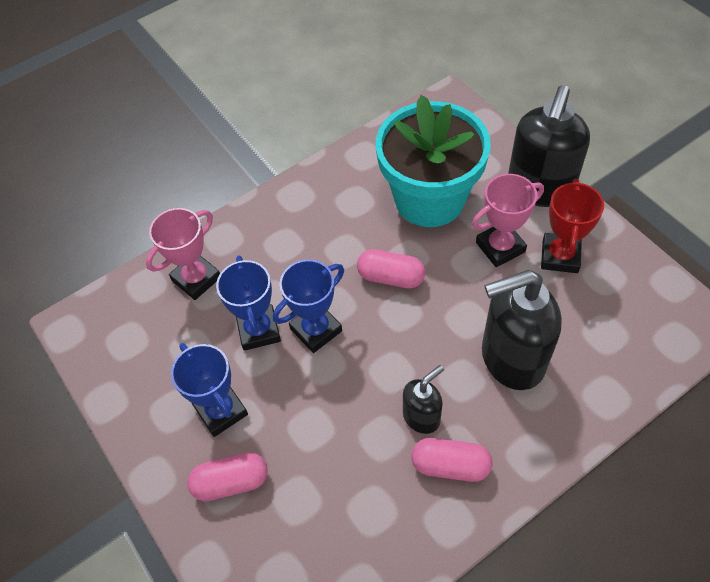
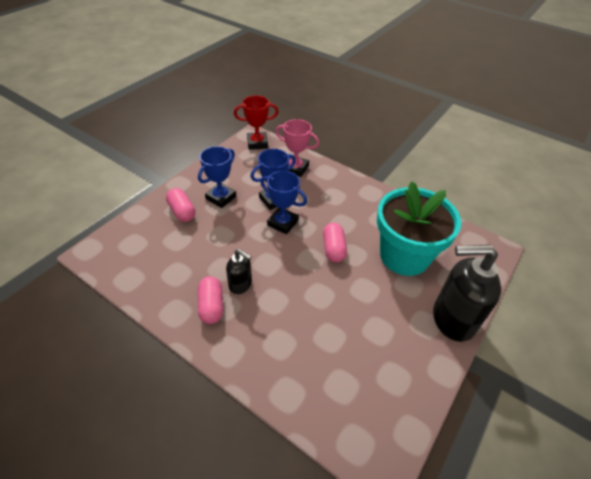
camera: 65 degrees right, 10 degrees down
(500, 247) = (386, 303): pink trophy -> none
(511, 359) = (297, 326): black soap dispenser -> none
(560, 256) = (397, 343): red trophy -> red trophy (257, 143)

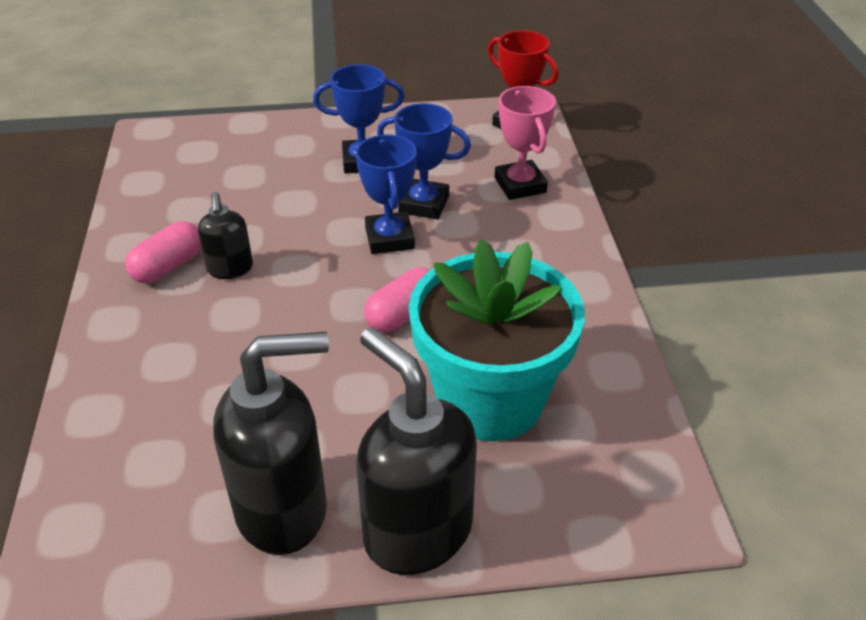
camera: 50 degrees right, 5 degrees down
(182, 211) = (295, 149): pink capsule -> none
(408, 354) = (283, 509): none -> black soap dispenser

